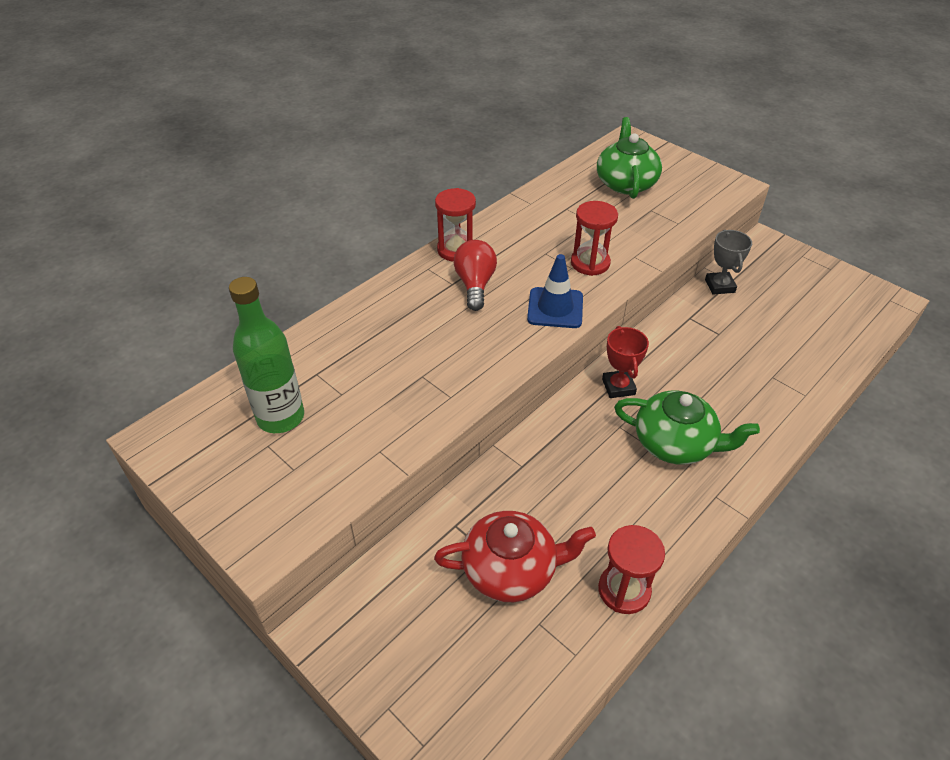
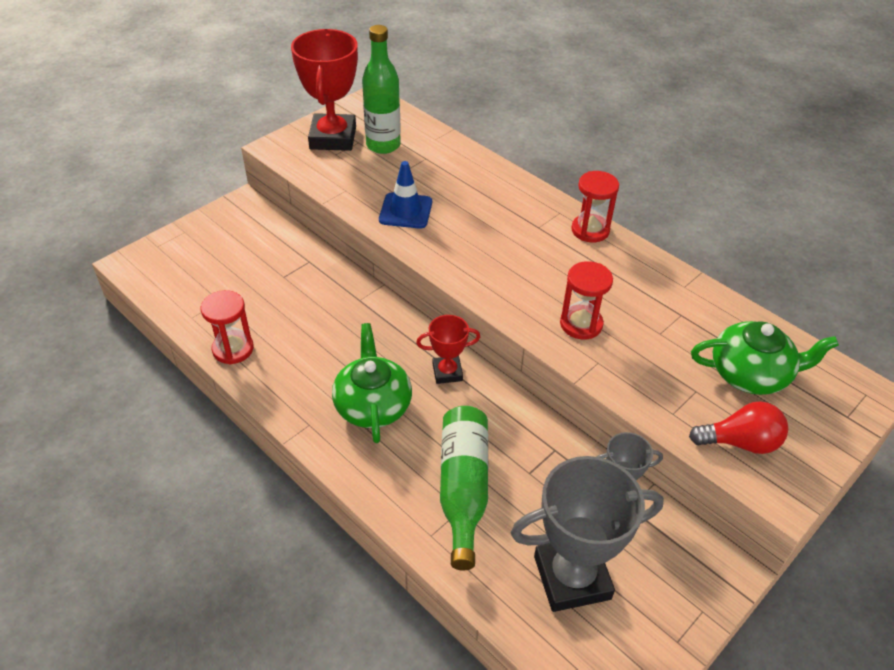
camera: 90 degrees right, 0 degrees up
(252, 476) = (333, 138): none -> red trophy
(475, 285) = (538, 241): red light bulb -> red light bulb (740, 442)
(511, 569) = (265, 288): red teapot -> none
(555, 308) = (506, 292): blue traffic cone -> blue traffic cone (405, 211)
(675, 443) = (373, 405): green teapot -> green teapot turned 150 degrees clockwise
(751, 374) = (463, 489): none -> green bottle
(806, 314) = (572, 577): none -> grey trophy

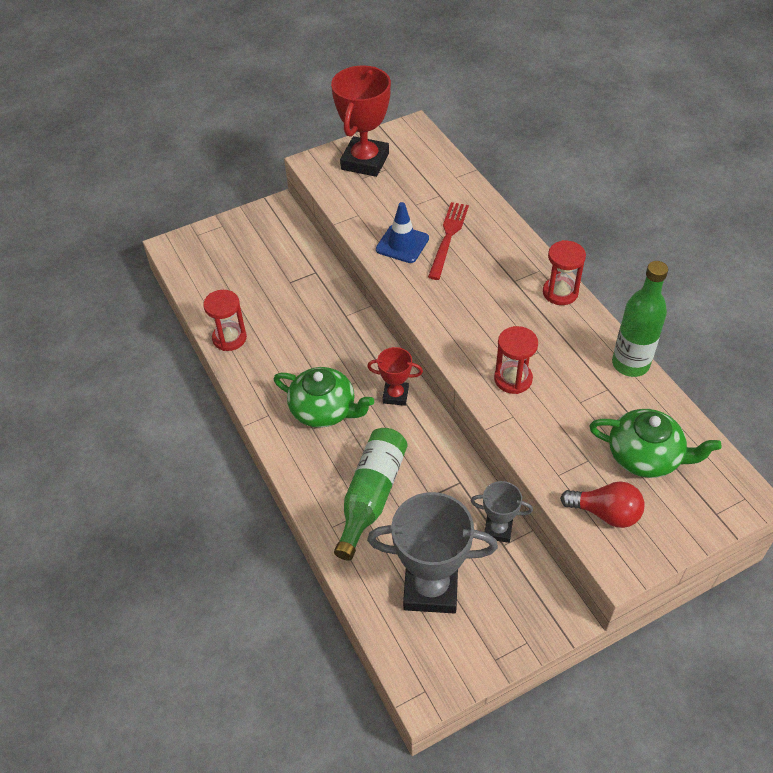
camera: 20 degrees right, 5 degrees up
(373, 405) = (324, 410): green teapot -> green teapot turned 105 degrees clockwise
(383, 145) = (406, 176): green bottle -> green bottle (630, 364)
(452, 197) = (448, 238): none -> red fork

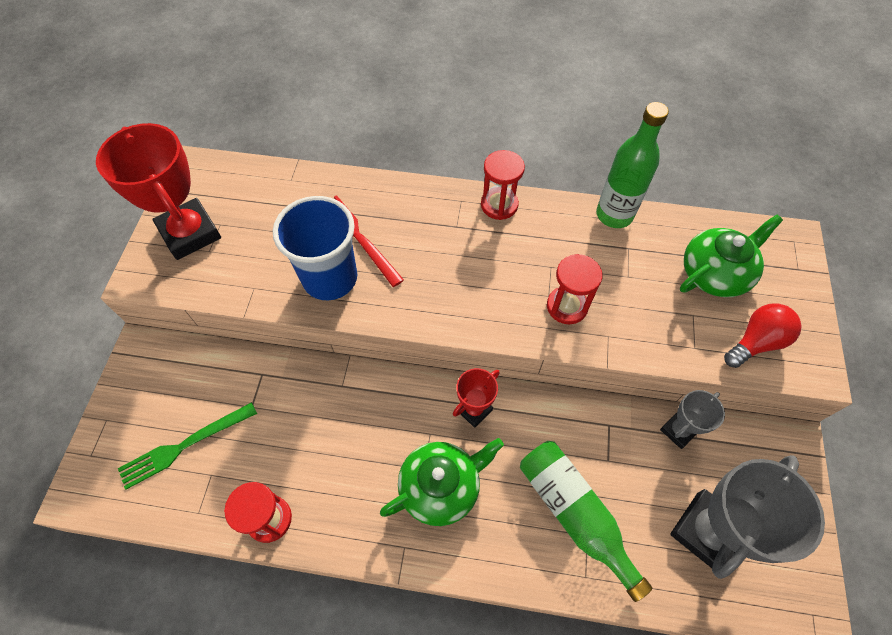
camera: 55 degrees left, 10 degrees up
(238, 270) = (185, 445): none -> green fork
(402, 244) = (330, 278): blue traffic cone -> blue cup

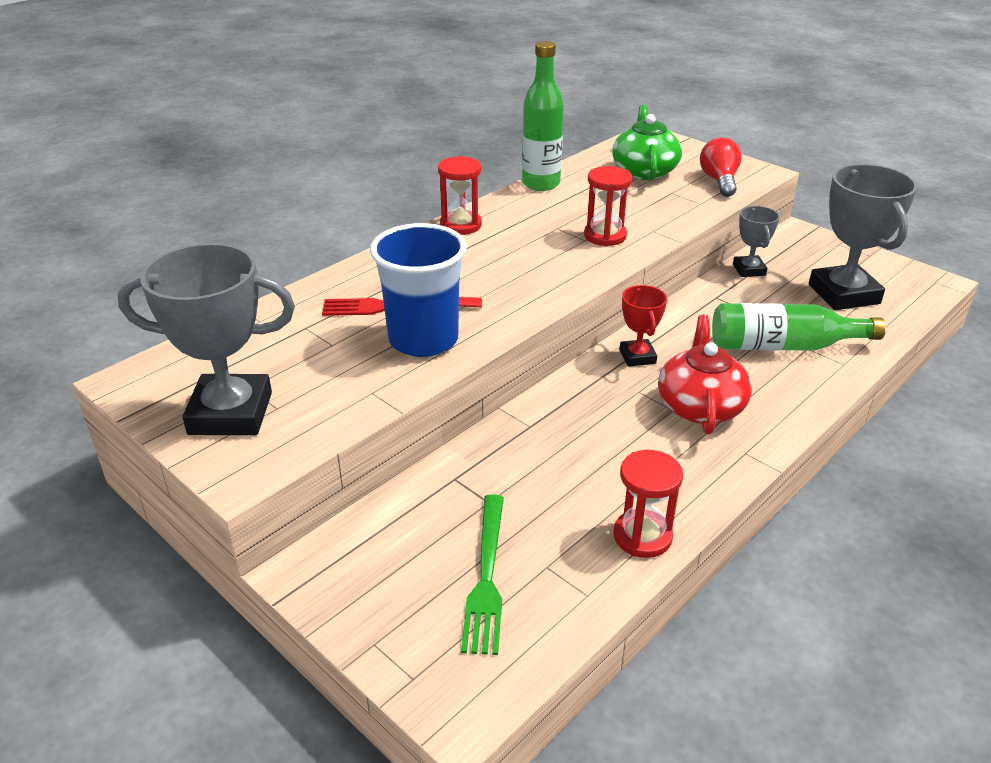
camera: 55 degrees left, 25 degrees down
(190, 233) = (230, 413): red trophy -> grey trophy
(441, 487) = (700, 406): green teapot -> red teapot

